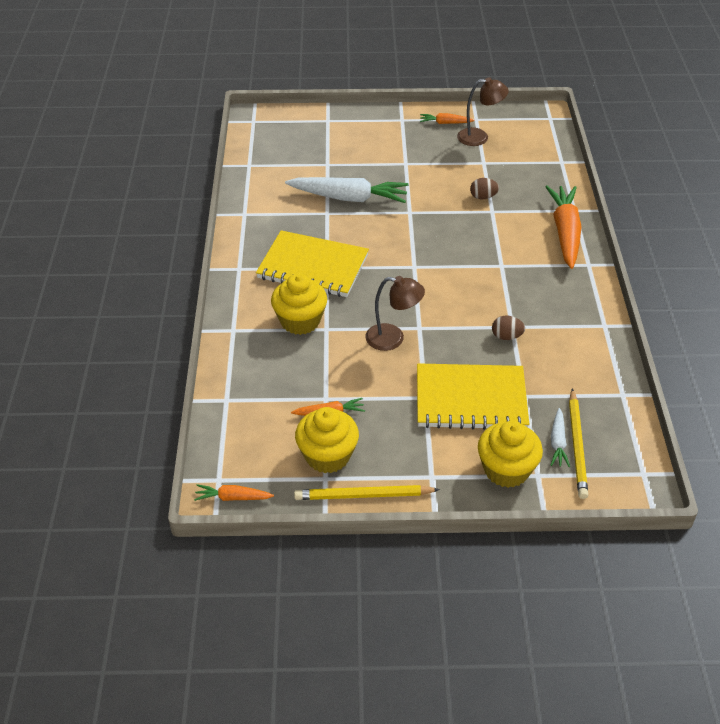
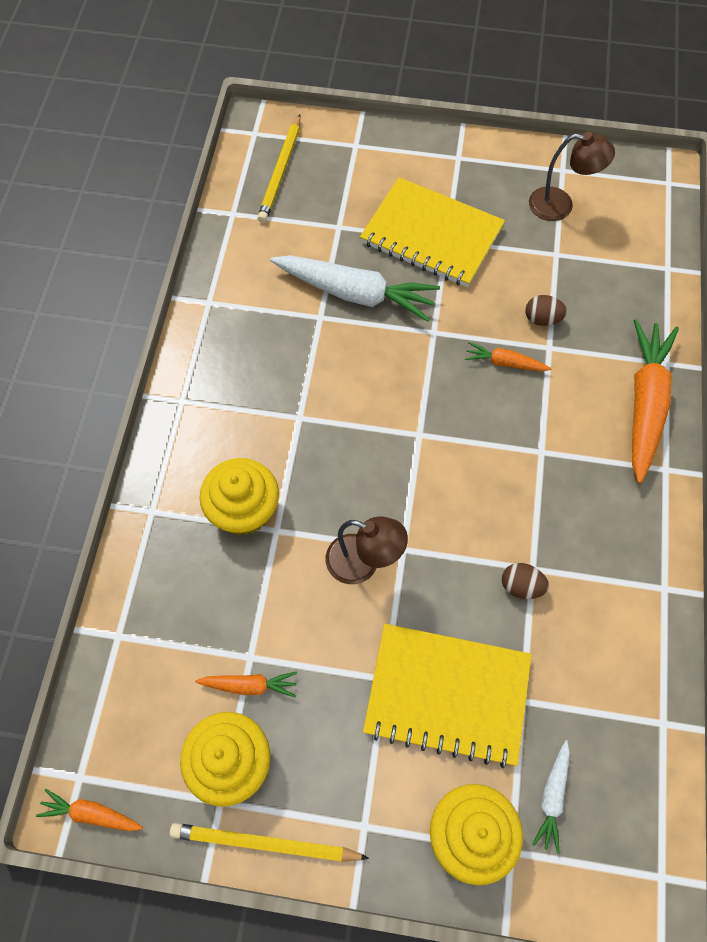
camera: 10 degrees right, 20 degrees up
(313, 267) = (281, 413): yellow notebook -> yellow notebook (431, 235)
(445, 123) = (517, 172): orange carrot -> orange carrot (505, 363)
(577, 445) = (578, 808): yellow pencil -> yellow pencil (281, 171)

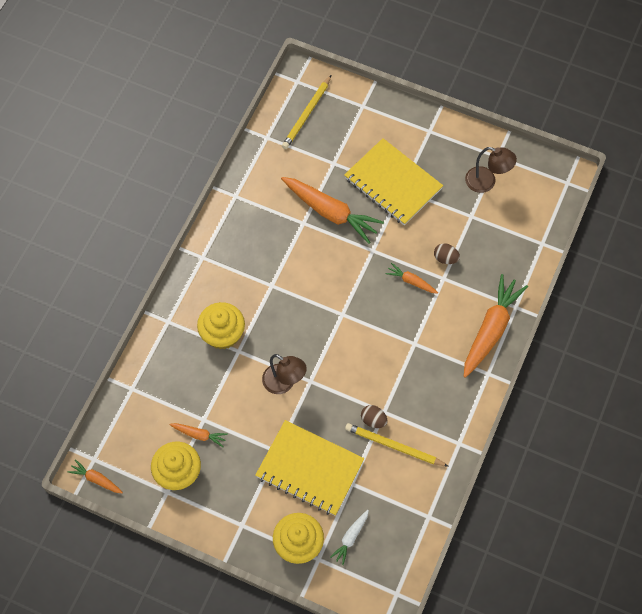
camera: 15 degrees right, 0 degrees up
(265, 843) = (185, 519): yellow pencil -> yellow pencil (394, 446)
(355, 293) = (330, 212): white carrot -> orange carrot

